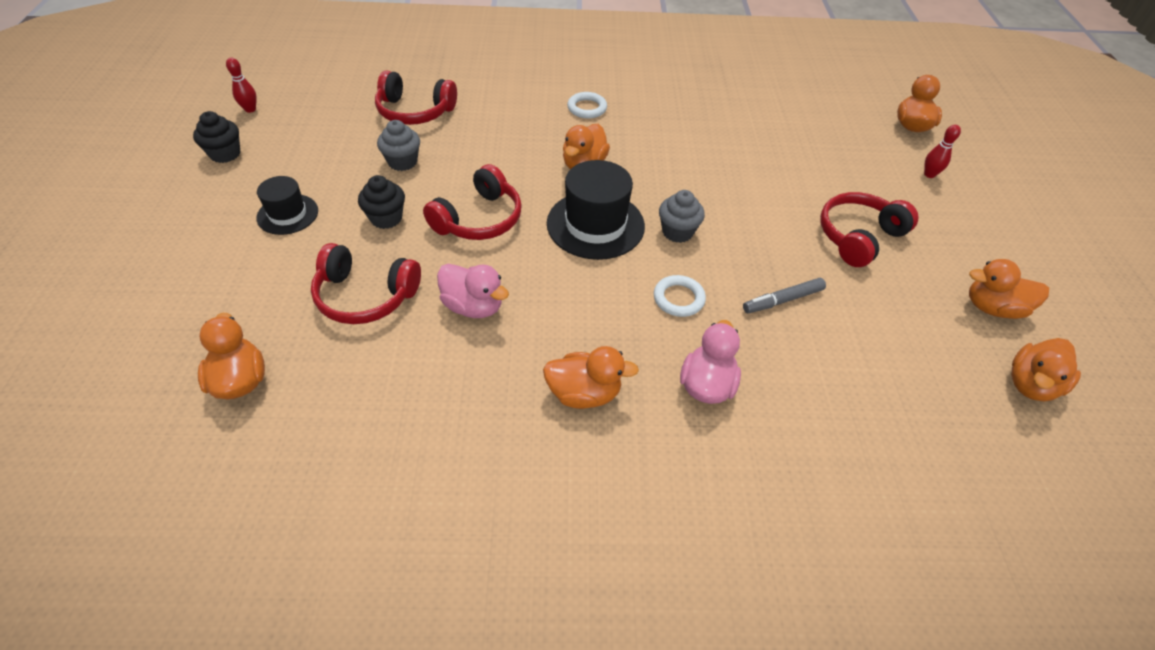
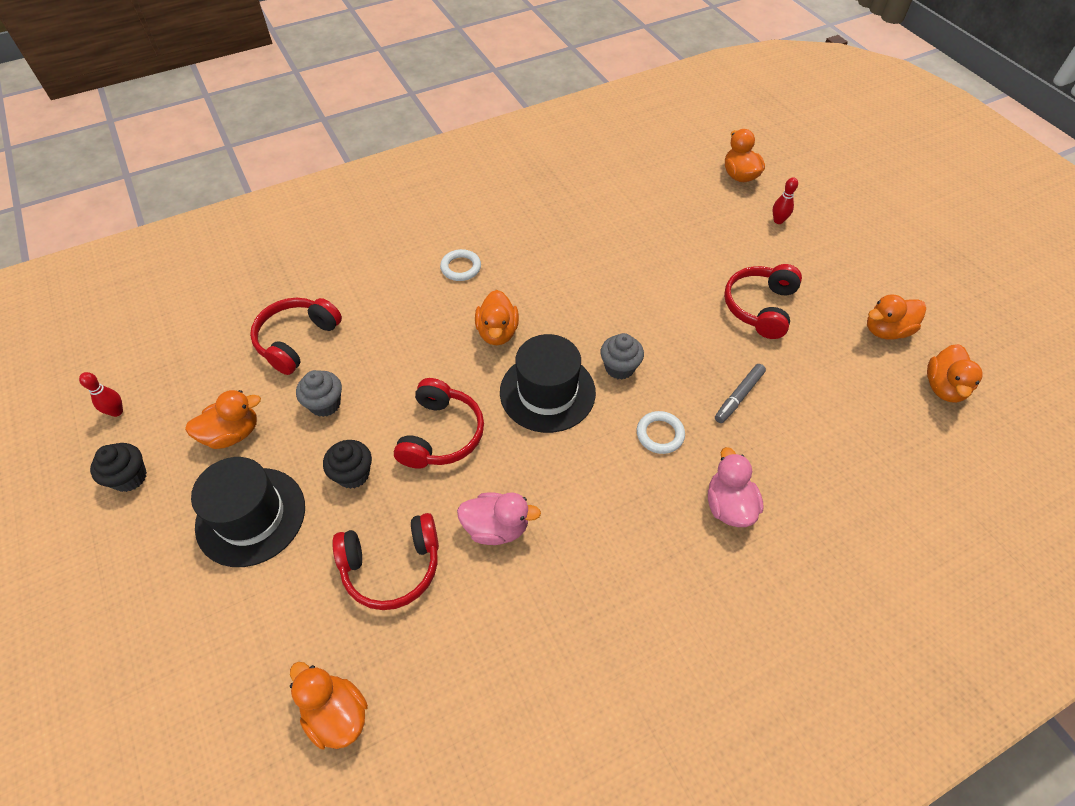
camera: 25 degrees left, 5 degrees up
(287, 214) = (251, 516): black hat -> black hat, size x1.68
(415, 111) = (297, 340): red headphones -> red headphones turned 135 degrees clockwise
(584, 393) = (641, 564): orange duck -> orange duck (232, 434)

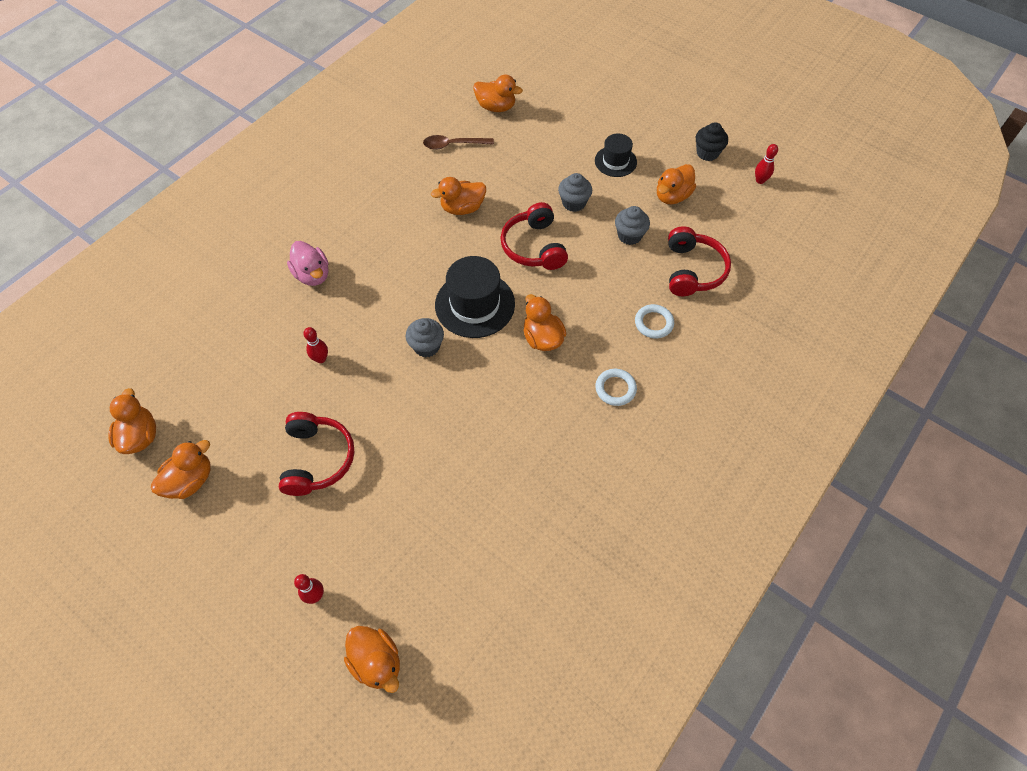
camera: 155 degrees right, 5 degrees up
(251, 516) = (615, 161): black hat -> black hat, size x0.60
(353, 474) = (573, 203): black cupcake -> grey cupcake
(392, 566) = (512, 168): red headphones -> none
(450, 655) = (453, 145): none -> brown spoon
(496, 527) = (462, 208): pink duck -> orange duck
(660, 434) = (376, 305): white ring -> white ring (653, 323)
(739, 396) = (321, 359): grey marker -> red bowling pin

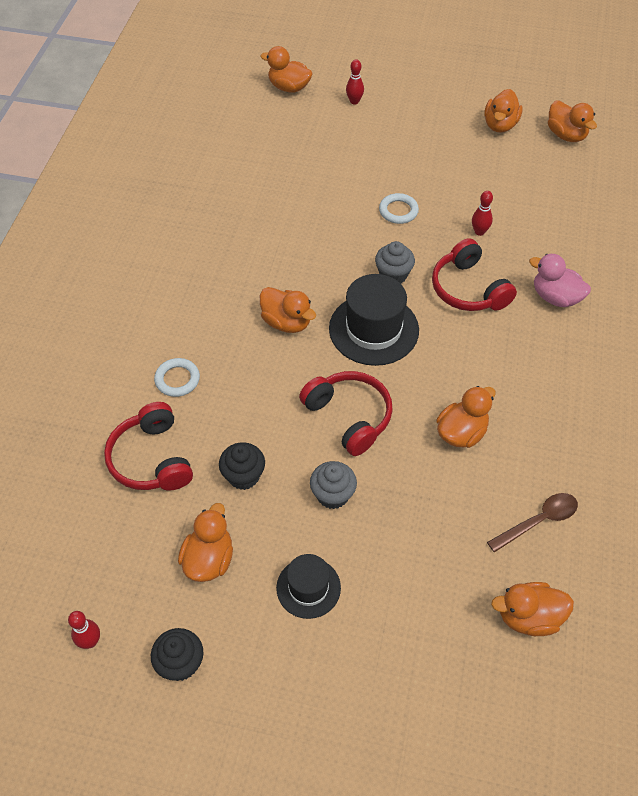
camera: 155 degrees right, 5 degrees down
(317, 459) = (418, 167): red headphones -> red headphones (468, 289)
(615, 389) = (194, 303): white ring -> white ring (398, 211)
(629, 235) = (243, 476): grey cupcake -> black cupcake

